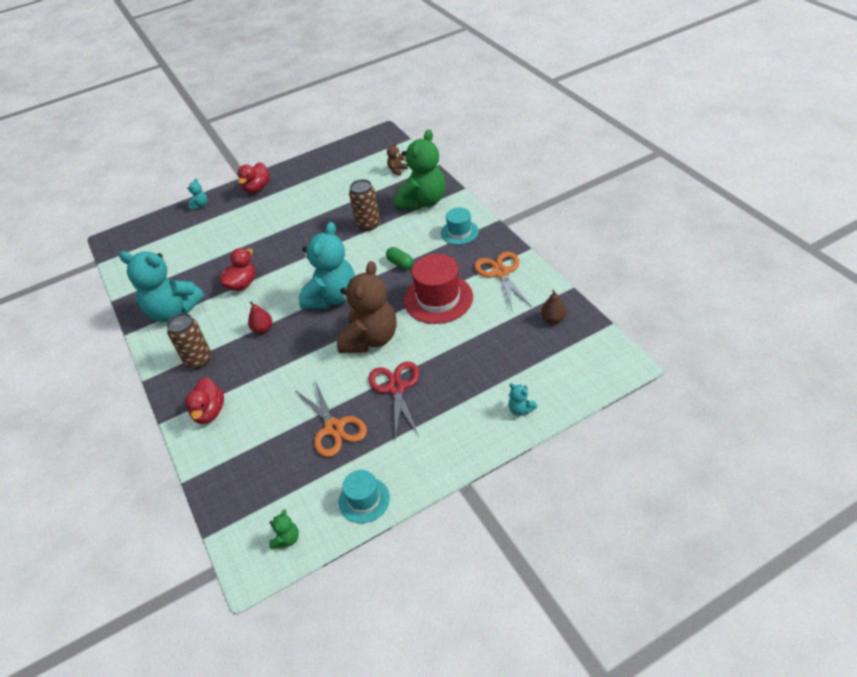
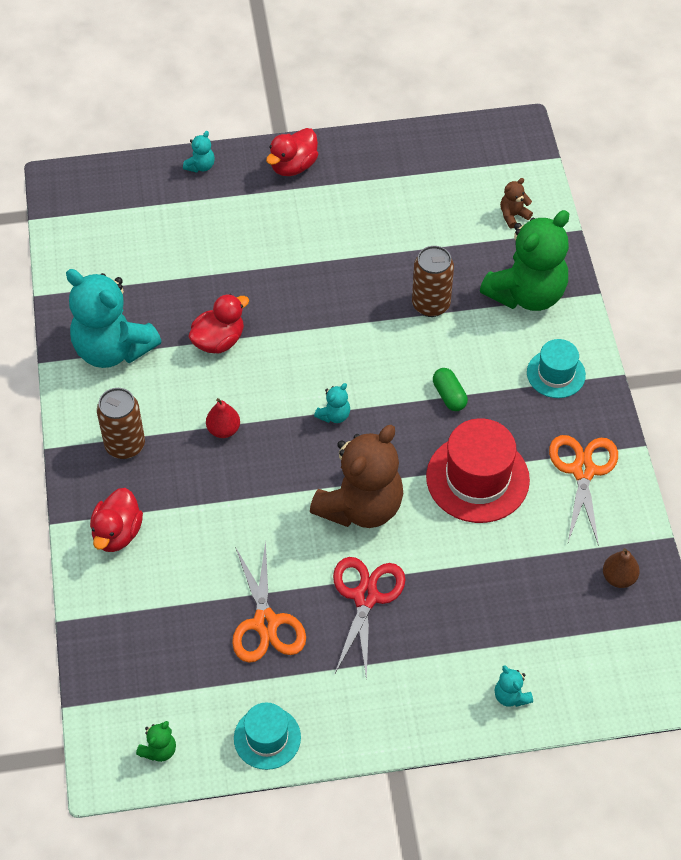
camera: 15 degrees right, 10 degrees up
(332, 297) = (334, 415): turquoise teddy bear -> turquoise teddy bear, size x0.40

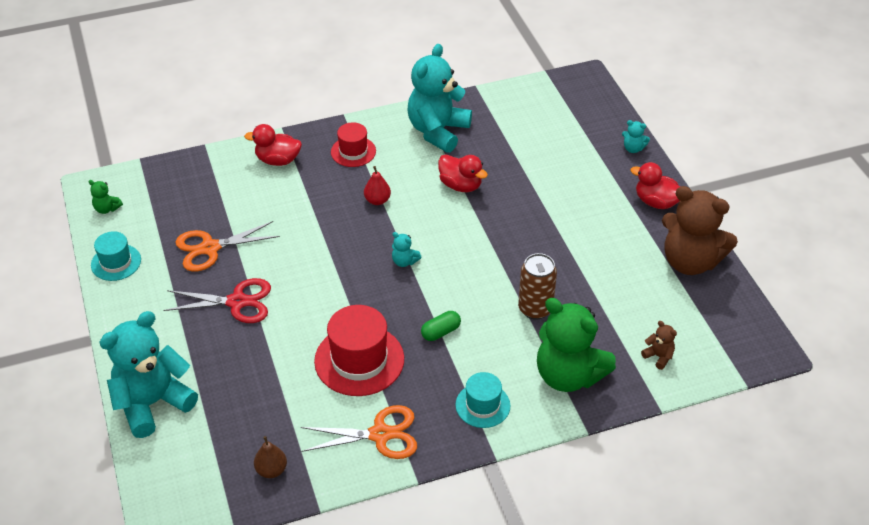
camera: 80 degrees right, 10 degrees down
(125, 445) = (353, 151): brown can -> red hat
(360, 506) = (320, 288): brown teddy bear -> brown teddy bear (690, 261)
(511, 696) = (152, 403): turquoise teddy bear -> turquoise teddy bear, size x2.48

